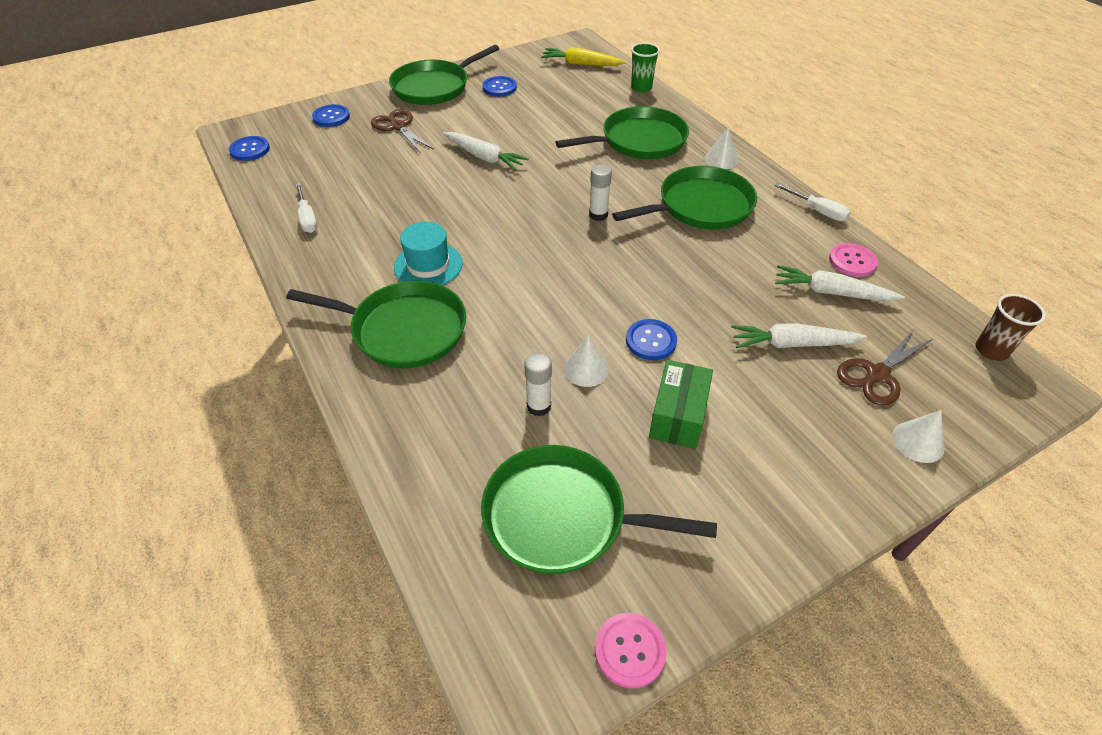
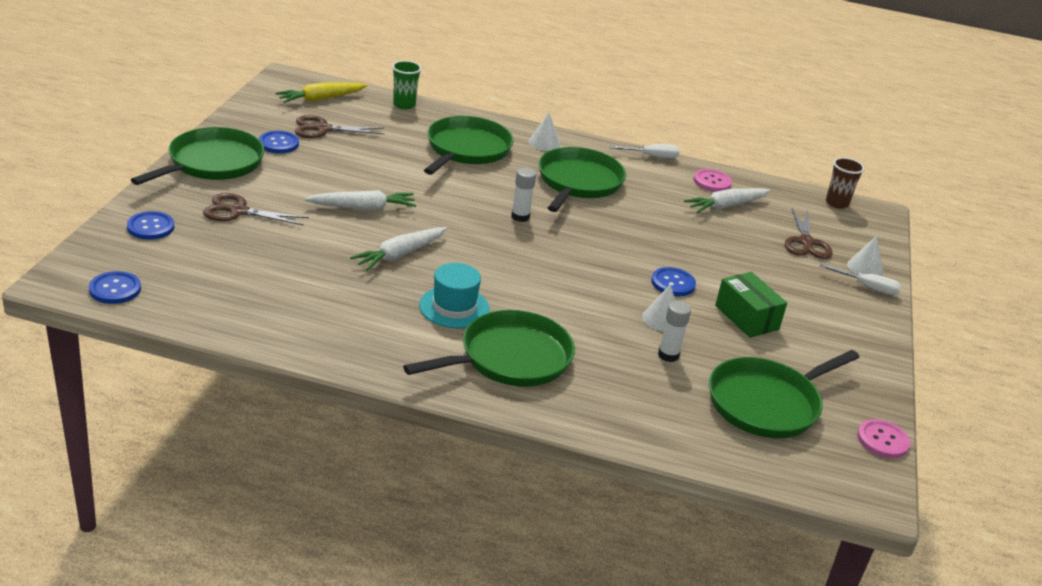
camera: 50 degrees left, 15 degrees down
(307, 218) = (288, 320): white screwdriver -> white screwdriver (867, 287)
(434, 87) = (212, 163): green pan -> green pan turned 150 degrees counterclockwise
(547, 87) = (322, 129): none -> brown scissors
(792, 344) = (746, 246): white carrot -> white carrot (399, 254)

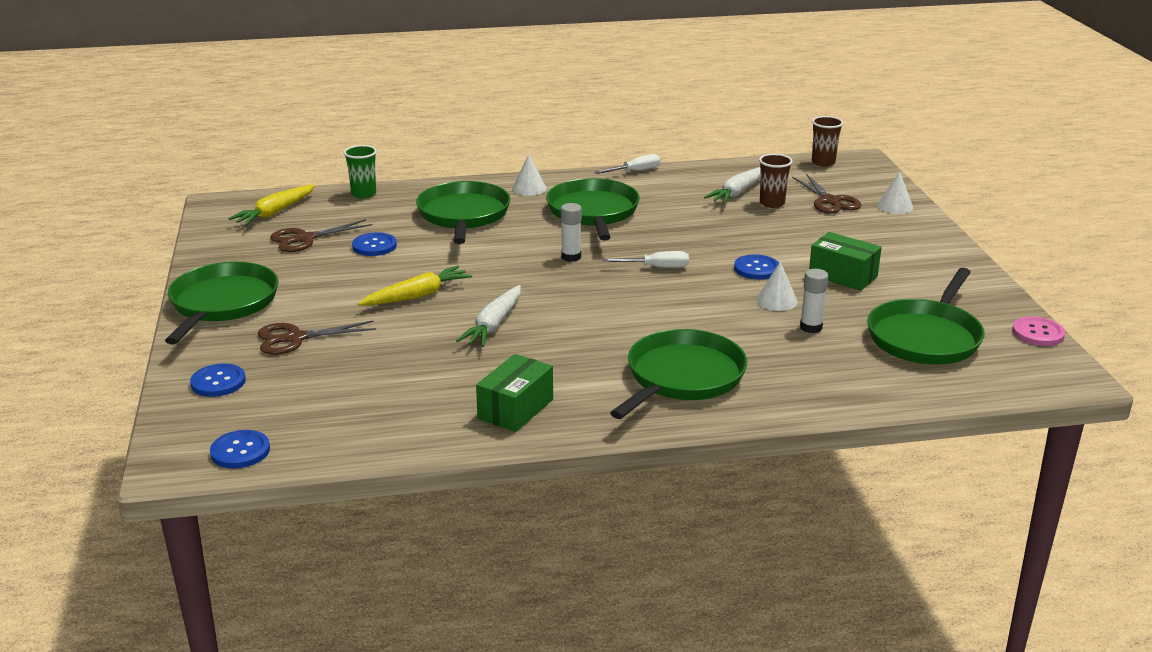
camera: 20 degrees left, 5 degrees down
(278, 143) = (273, 265): blue button -> blue button (374, 246)
(348, 334) = (515, 409): none -> green box
(363, 208) = (417, 296): white carrot -> yellow carrot
(454, 307) = (589, 352): turquoise hat -> none
(712, 182) = (706, 176): pink button -> none
(748, 227) = (772, 203): none -> brown cup
(867, 287) = (911, 220): white screwdriver -> white screwdriver (656, 267)

